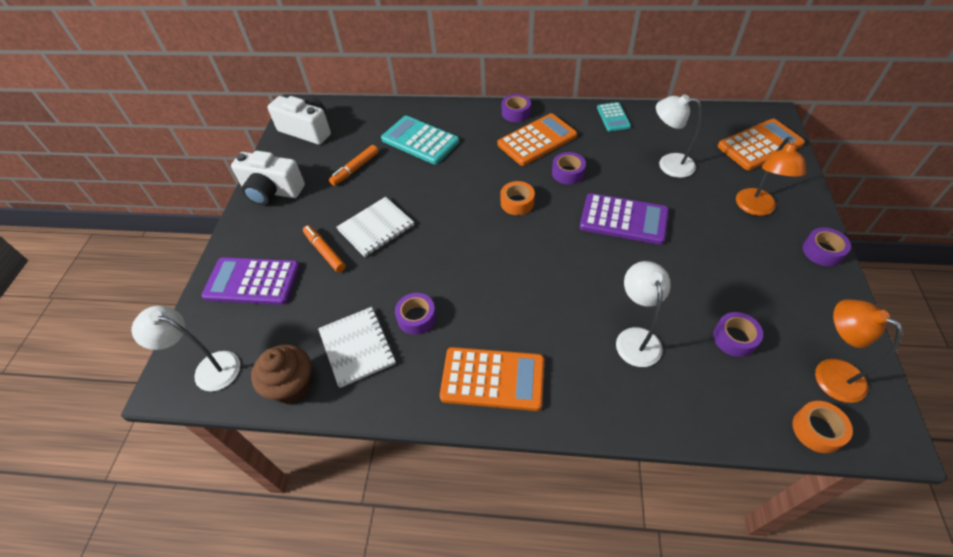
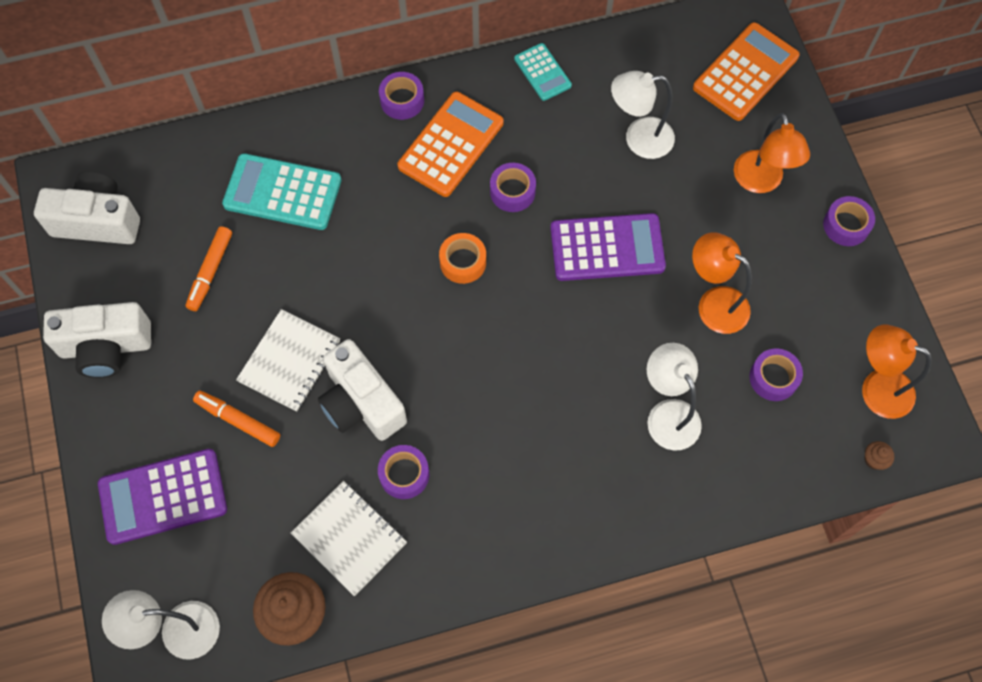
camera: 25 degrees left, 15 degrees up
(409, 265) = (361, 403): none -> white camera
(493, 379) = (526, 521): orange calculator -> none
(697, 274) = (714, 303): none -> orange lamp
(817, 430) = (874, 460): orange tape -> brown cupcake

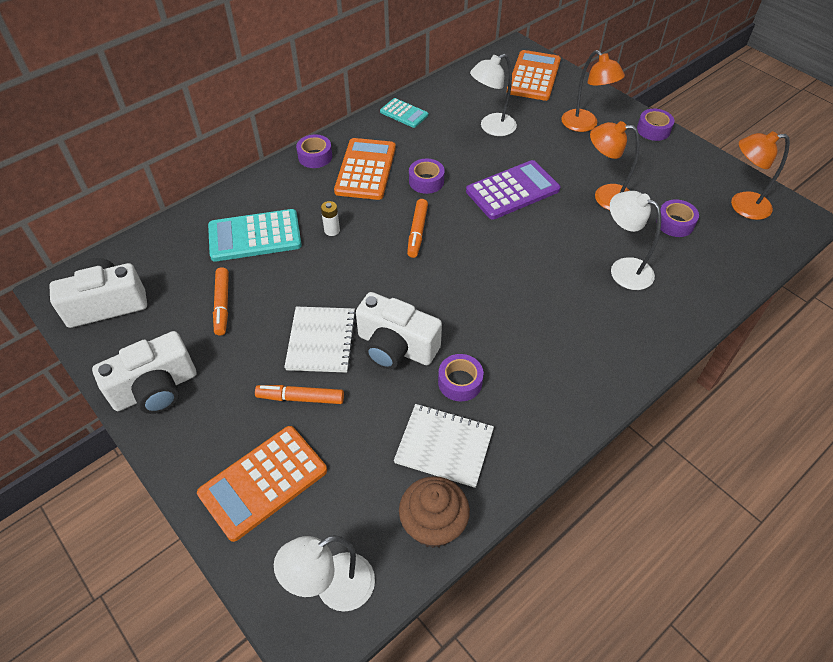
camera: 25 degrees left, 15 degrees down
(163, 496) = (263, 482): purple calculator -> orange calculator
(369, 219) = (332, 230): none -> white battery
(463, 262) = (417, 232): orange tape -> orange marker
(874, 460) = (774, 245): brown cupcake -> none

